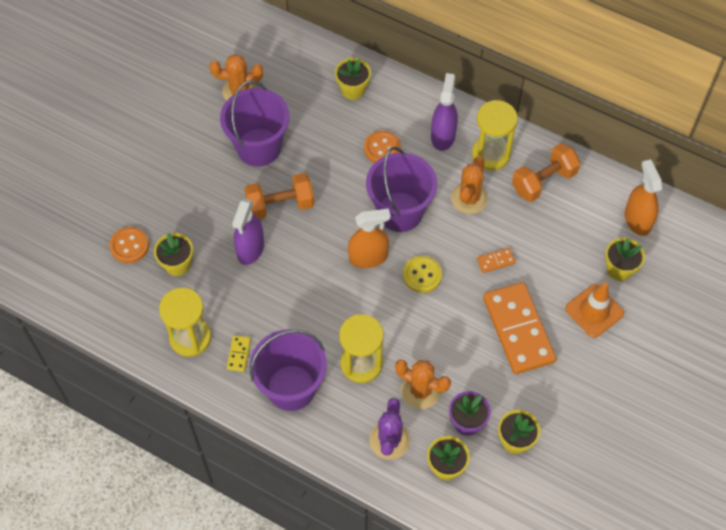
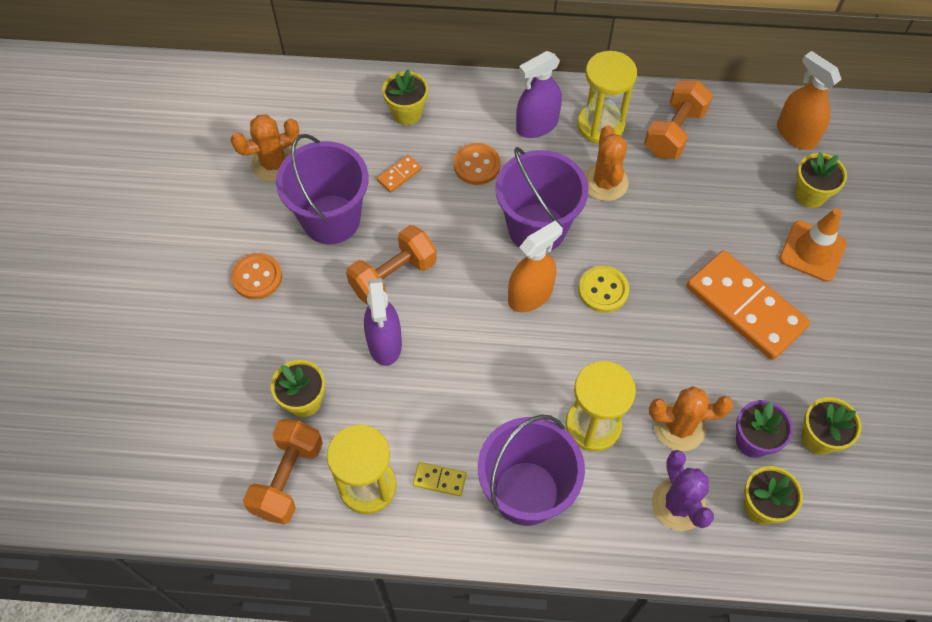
camera: 25 degrees left, 0 degrees up
(129, 246) = (230, 403): orange button -> orange button (257, 277)
(142, 310) = (288, 478): none -> orange dumbbell
(239, 354) = (439, 480): yellow domino -> yellow domino turned 60 degrees counterclockwise
(443, 136) = (537, 125): purple spray bottle -> purple spray bottle turned 105 degrees counterclockwise
(495, 261) = (675, 240): orange domino -> orange domino (399, 175)

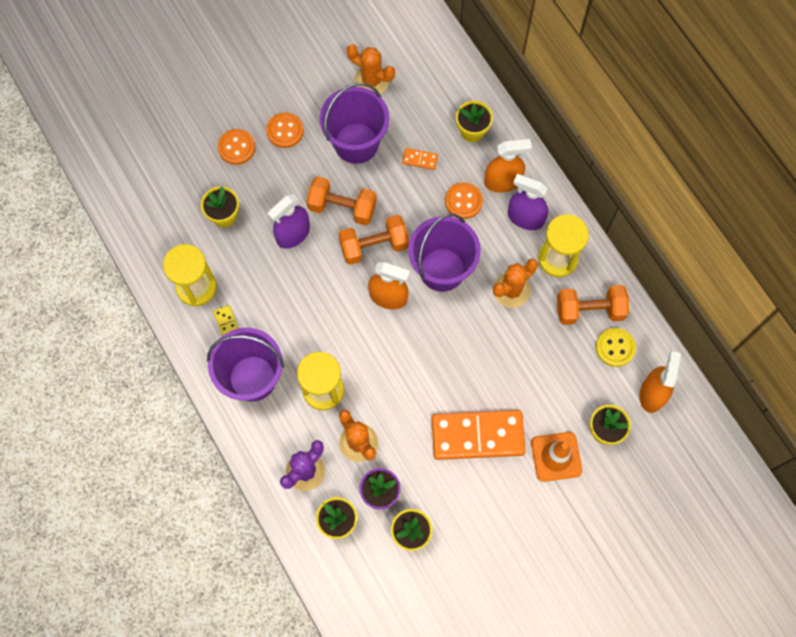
camera: 55 degrees right, 10 degrees up
(233, 337) = (236, 147): none -> orange button
(288, 478) = (171, 241): orange dumbbell -> orange dumbbell (374, 246)
(483, 121) = (502, 181): none -> orange spray bottle
(603, 290) = (425, 339): yellow button -> yellow button (615, 347)
(745, 307) = (477, 436): orange domino -> orange domino turned 75 degrees clockwise

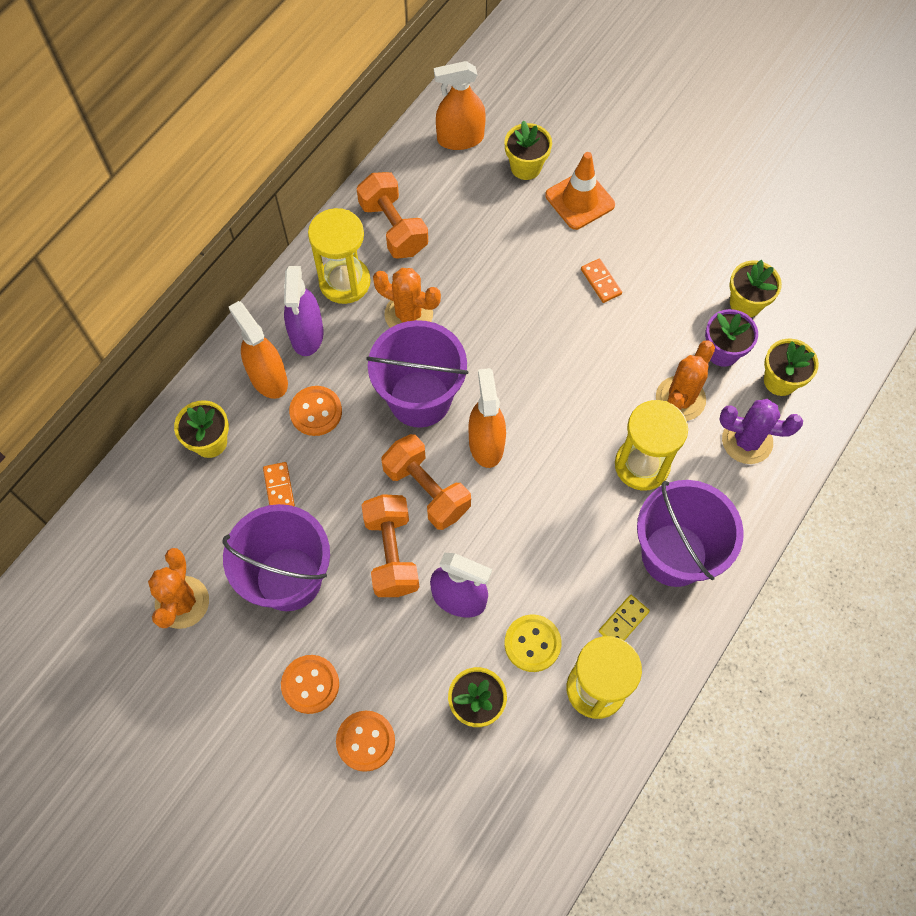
camera: 115 degrees left, 5 degrees down
(477, 436) = (601, 282): orange domino -> orange domino, size x0.40
(615, 347) = (425, 189): yellow button -> yellow button (532, 643)

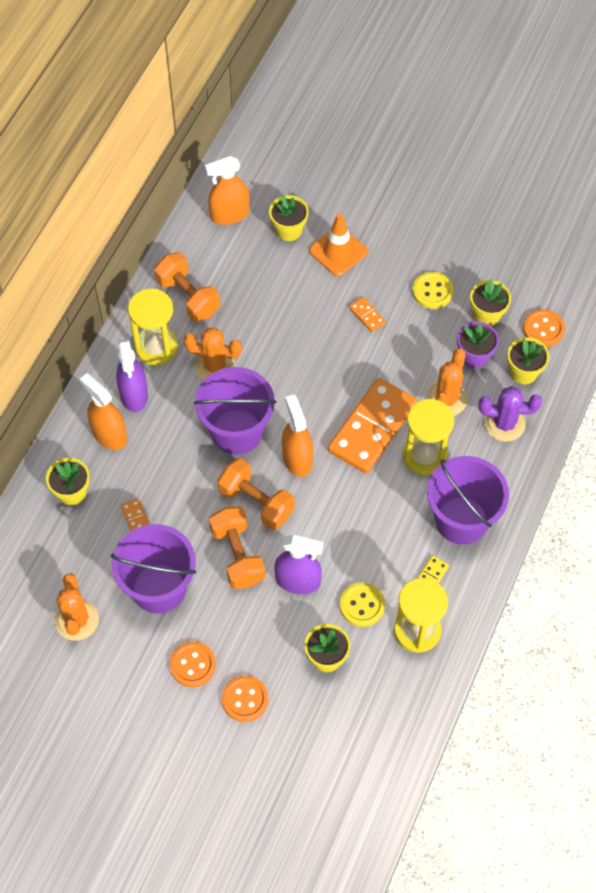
camera: 10 degrees left, 5 degrees down
(316, 412) = (154, 455): orange button -> orange button (543, 329)
(584, 420) = (372, 428): none -> orange domino
(684, 264) = (432, 291): none -> yellow button

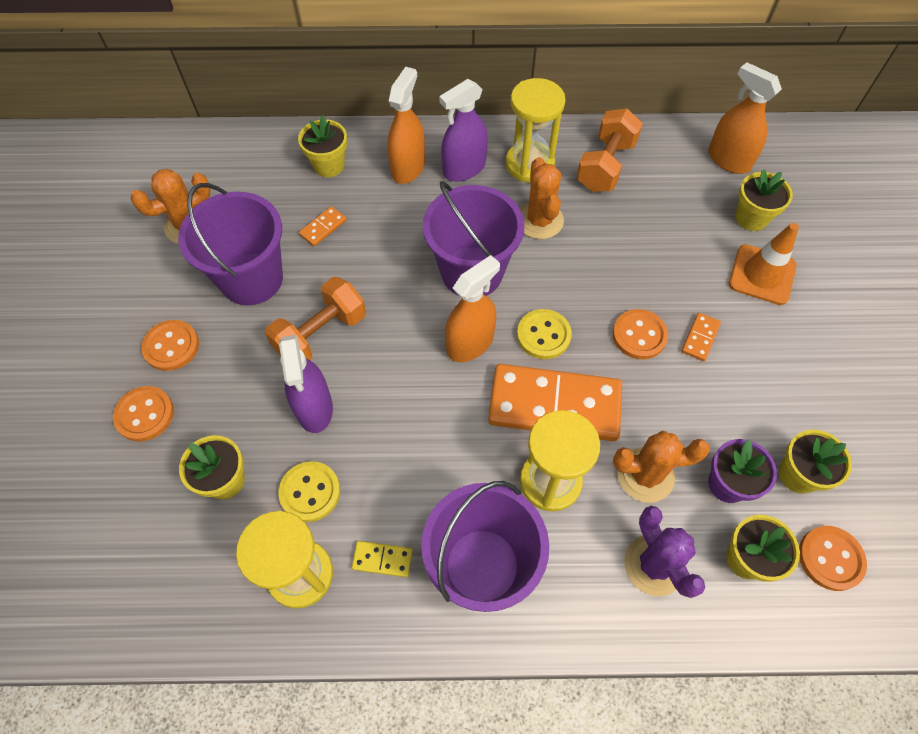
camera: 65 degrees right, 0 degrees up
(256, 502) = (394, 326): orange dumbbell -> none
(346, 350) = (639, 335): none -> orange button
(432, 291) = (784, 396): yellow button -> yellow button (543, 335)

